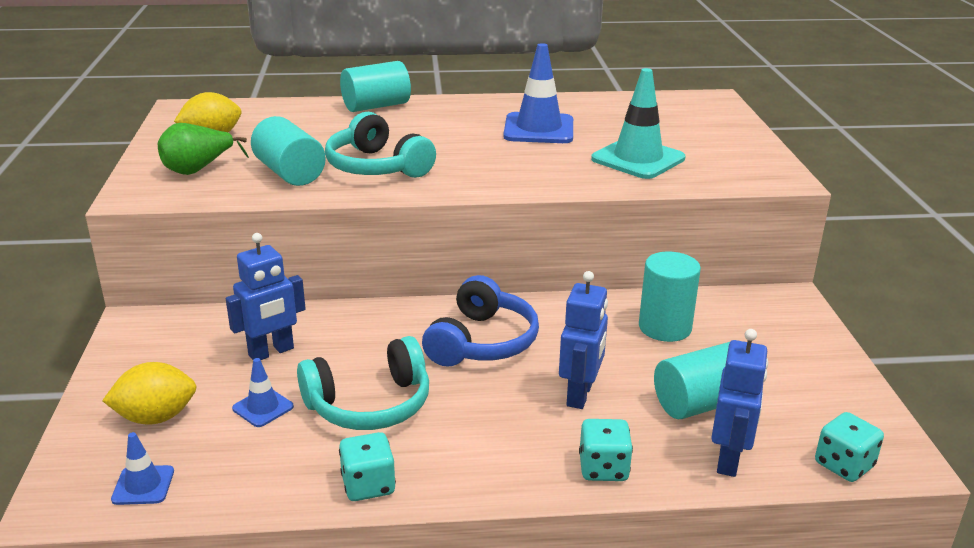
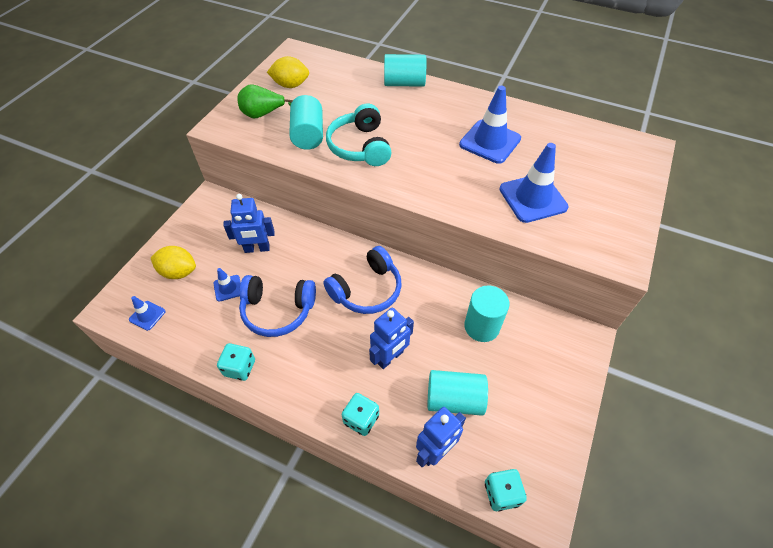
camera: 30 degrees right, 25 degrees up
(369, 404) = (278, 310): turquoise headphones -> blue headphones
(638, 159) = (532, 198): turquoise traffic cone -> blue traffic cone

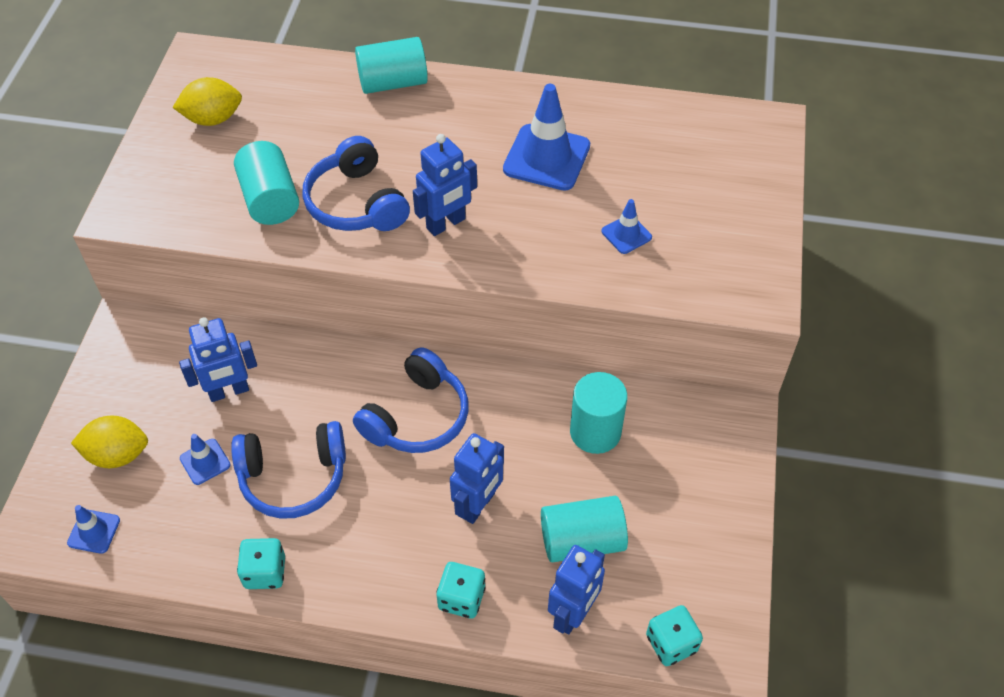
camera: 15 degrees left, 0 degrees up
(263, 114) = (187, 178): green pear -> none
(360, 146) = (356, 203): turquoise headphones -> blue headphones
(413, 169) = (446, 224): none -> blue robot
(532, 198) = (626, 234): blue traffic cone -> blue traffic cone, size x0.50

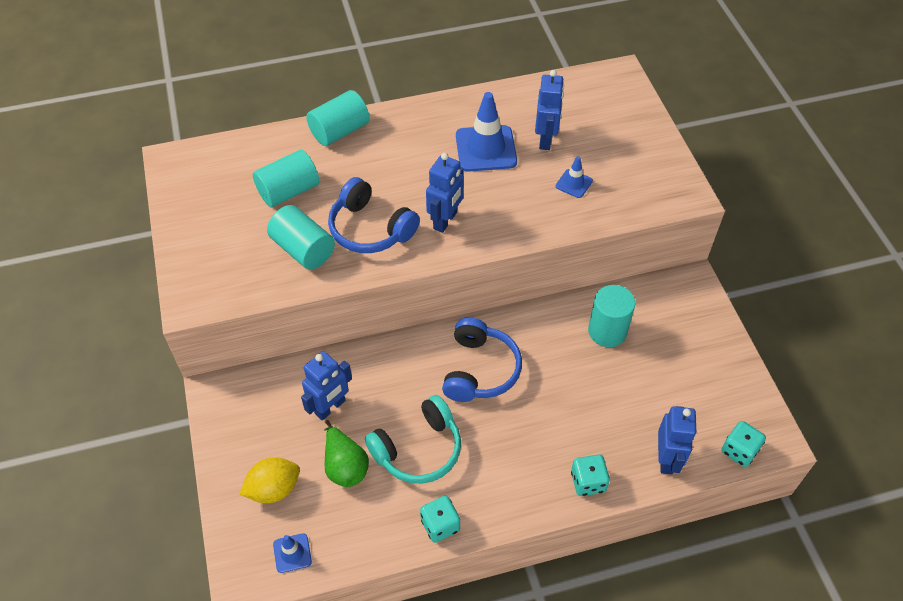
camera: 25 degrees left, 0 degrees up
(205, 462) = (345, 466): blue traffic cone -> green pear
(213, 119) = (217, 204): yellow lemon -> none
(293, 477) = (418, 449): blue headphones -> turquoise headphones
(478, 505) = (560, 414): blue robot -> blue robot (546, 139)
(582, 540) = (642, 408): turquoise cylinder -> turquoise cylinder (288, 191)

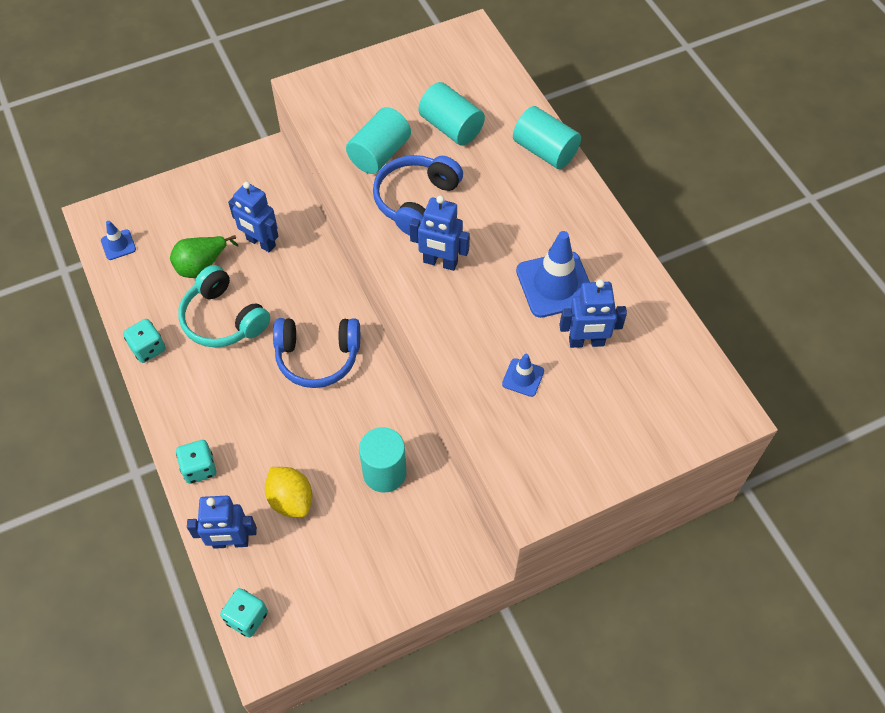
camera: 80 degrees right, 5 degrees up
(274, 489) = (176, 219): yellow lemon -> yellow lemon (291, 500)

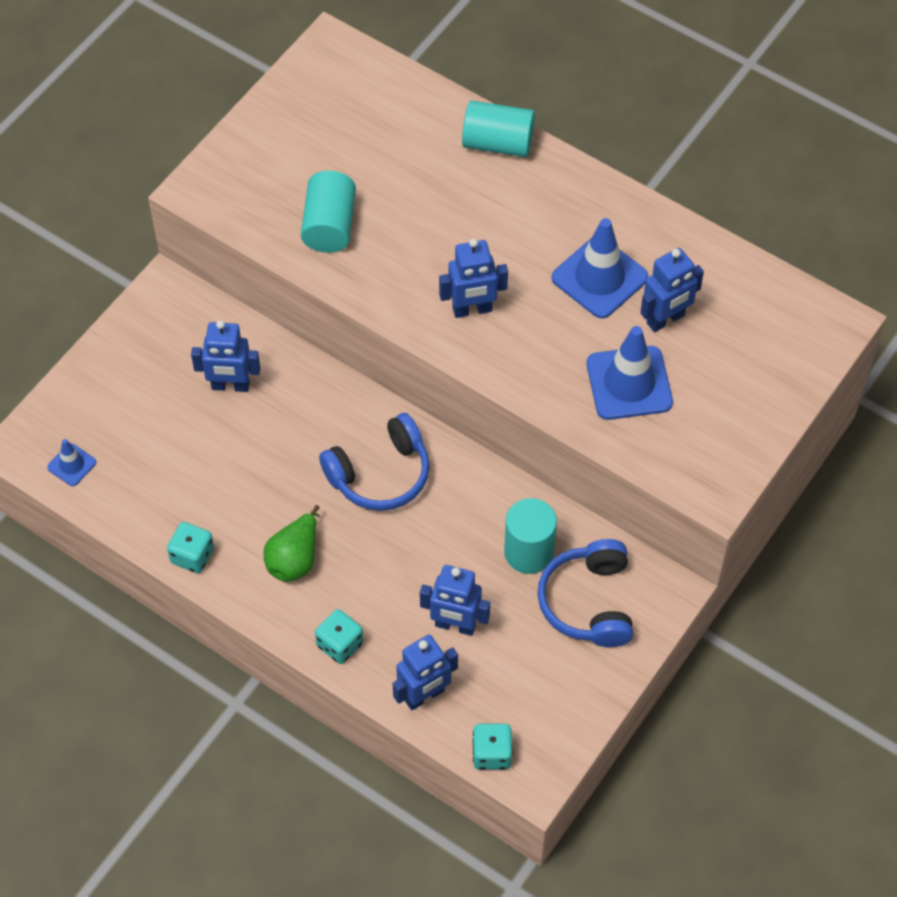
camera: 30 degrees left, 0 degrees up
(202, 265) = (184, 441): green pear -> green pear (295, 558)
(223, 319) = (250, 485): turquoise headphones -> none
(291, 500) = (455, 625): yellow lemon -> blue robot
(416, 201) = (403, 258): blue headphones -> blue headphones (588, 602)
(451, 127) = (384, 162): turquoise cylinder -> none
(523, 377) = (629, 383): blue traffic cone -> blue traffic cone, size x1.98

